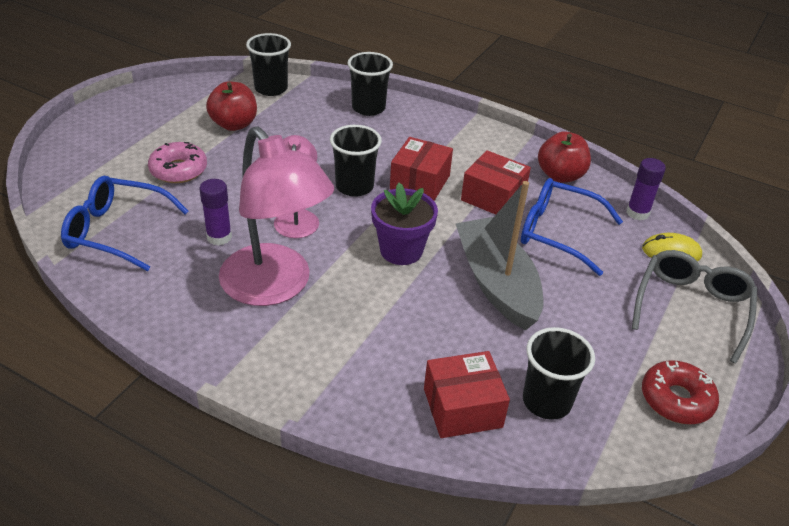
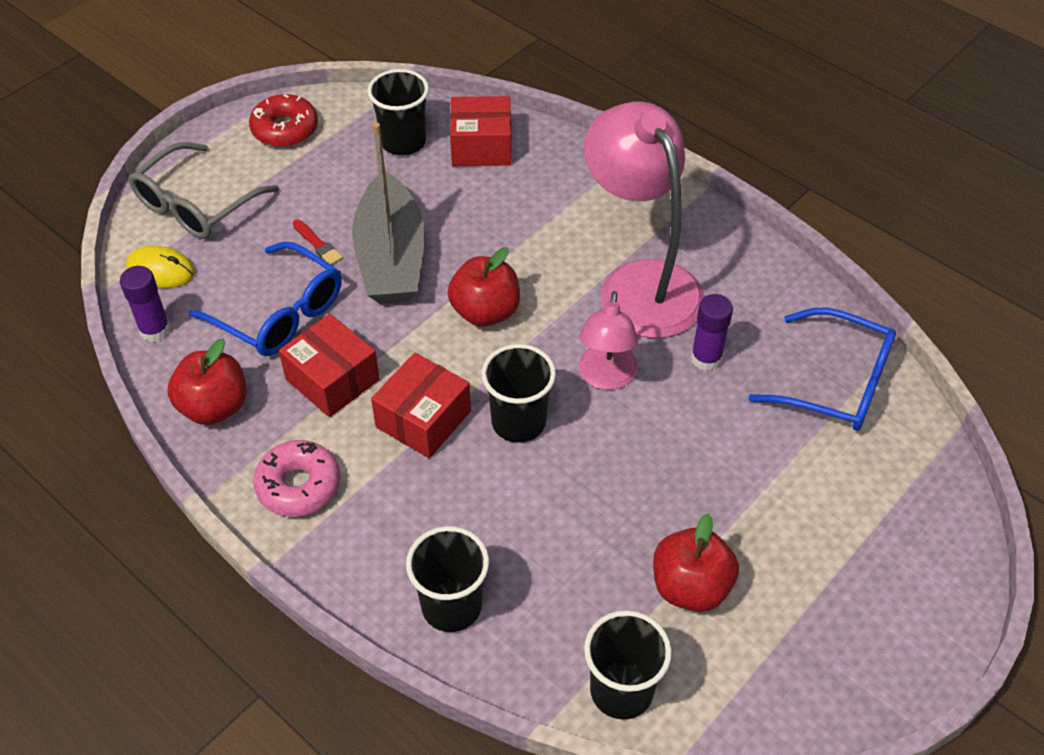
camera: 165 degrees left, 10 degrees up
(178, 170) = (771, 486): pink donut -> pink donut (298, 486)
(401, 250) = (485, 312): purple flower pot -> red apple
(564, 286) = (318, 244): none -> red brush

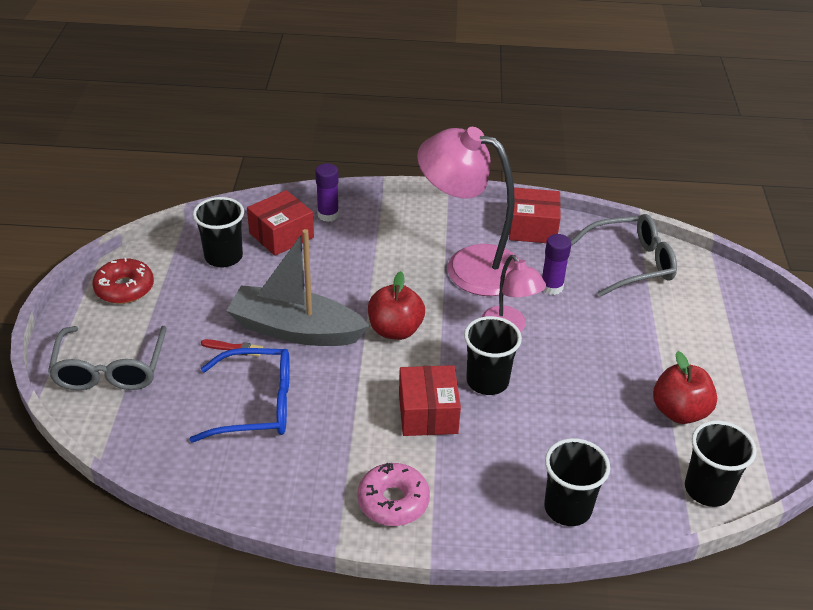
camera: 40 degrees left, 10 degrees down
(155, 330) = (173, 467): purple glue stick -> purple glue stick (328, 215)
(161, 270) = (131, 426): yellow mouse -> none
(214, 407) = (277, 489): red apple -> none
(332, 379) = (341, 424): red box -> red box (532, 228)
(391, 257) = (296, 330): grey boat -> grey boat turned 150 degrees clockwise
(836, 383) = (631, 263): blue glasses -> grey glasses

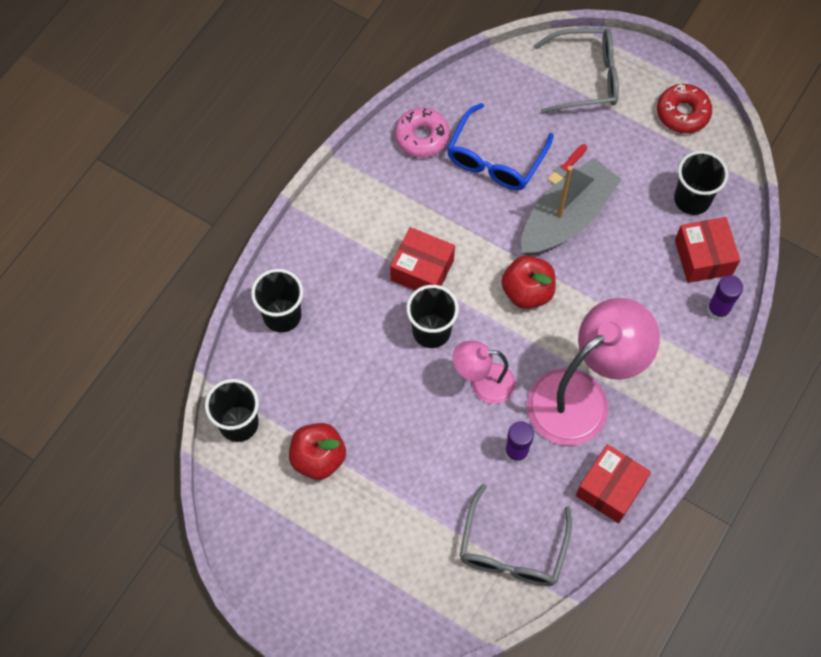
camera: 120 degrees right, 25 degrees up
(110, 369) = (585, 77): grey glasses -> grey glasses turned 150 degrees clockwise
(393, 501) = (355, 207): pink donut -> pink donut (422, 137)

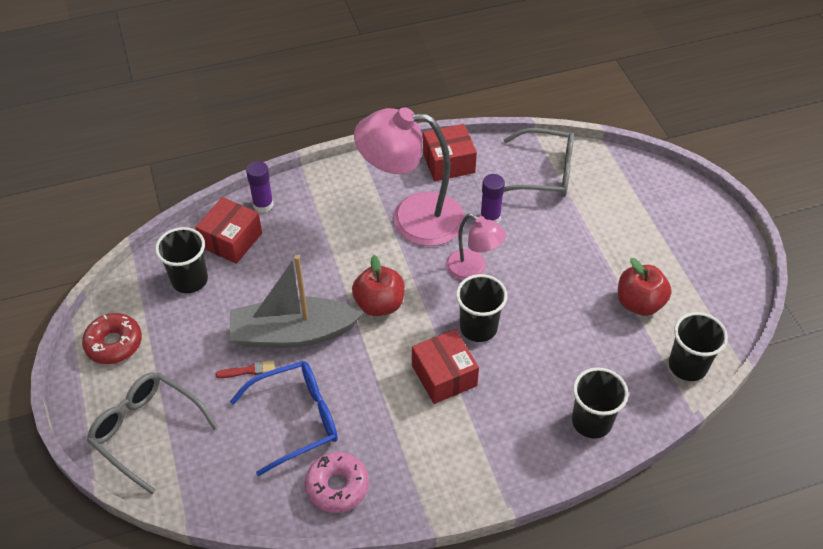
camera: 140 degrees left, 15 degrees down
(512, 549) = (544, 173): grey glasses -> grey glasses turned 45 degrees clockwise

